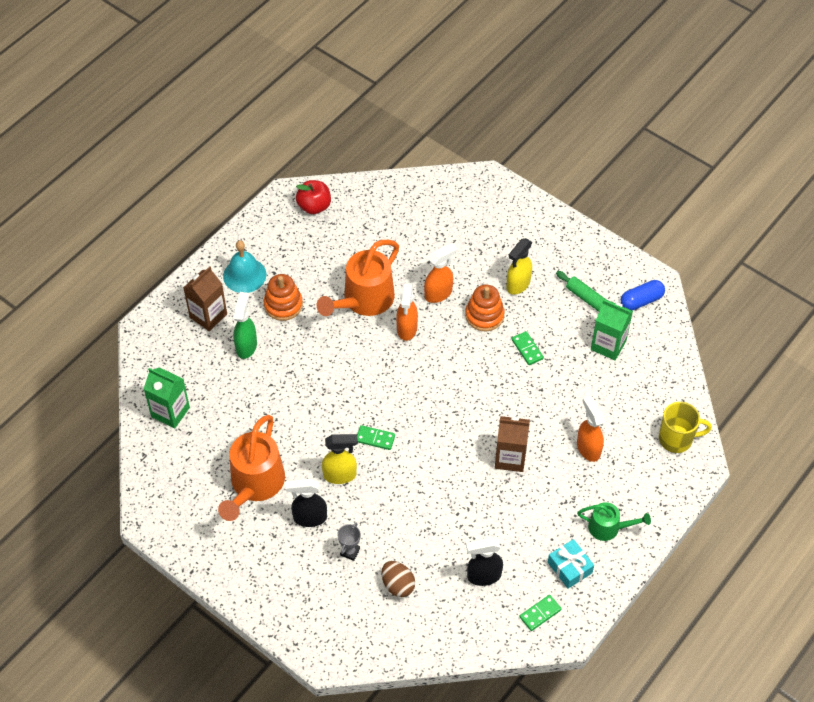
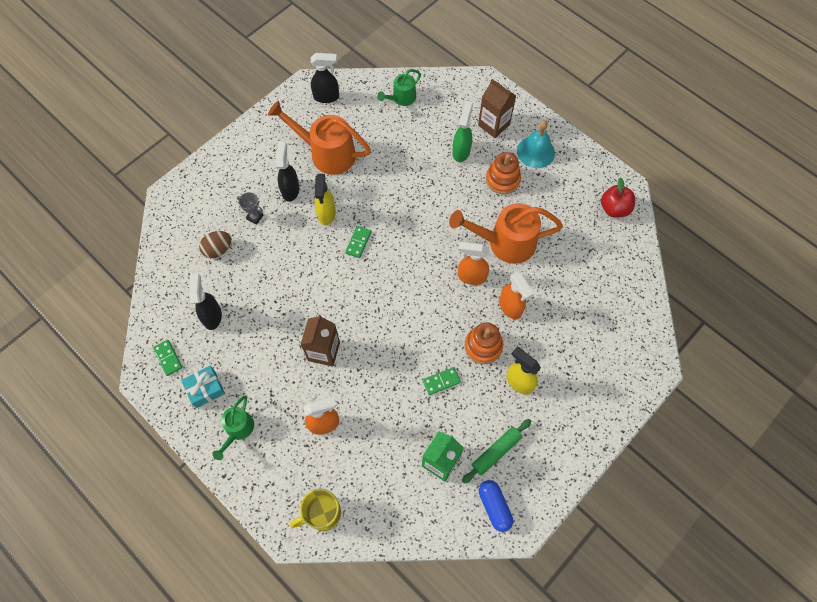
camera: 95 degrees right, 10 degrees up
(168, 495) = (327, 97): none -> black spray bottle
(170, 412) = (401, 98): green carton -> green watering can
(246, 346) = (461, 151): green spray bottle -> green spray bottle turned 90 degrees counterclockwise
(363, 301) = (504, 243): orange watering can -> orange watering can turned 45 degrees counterclockwise
(676, 439) = (322, 514): yellow mug -> yellow mug turned 60 degrees clockwise

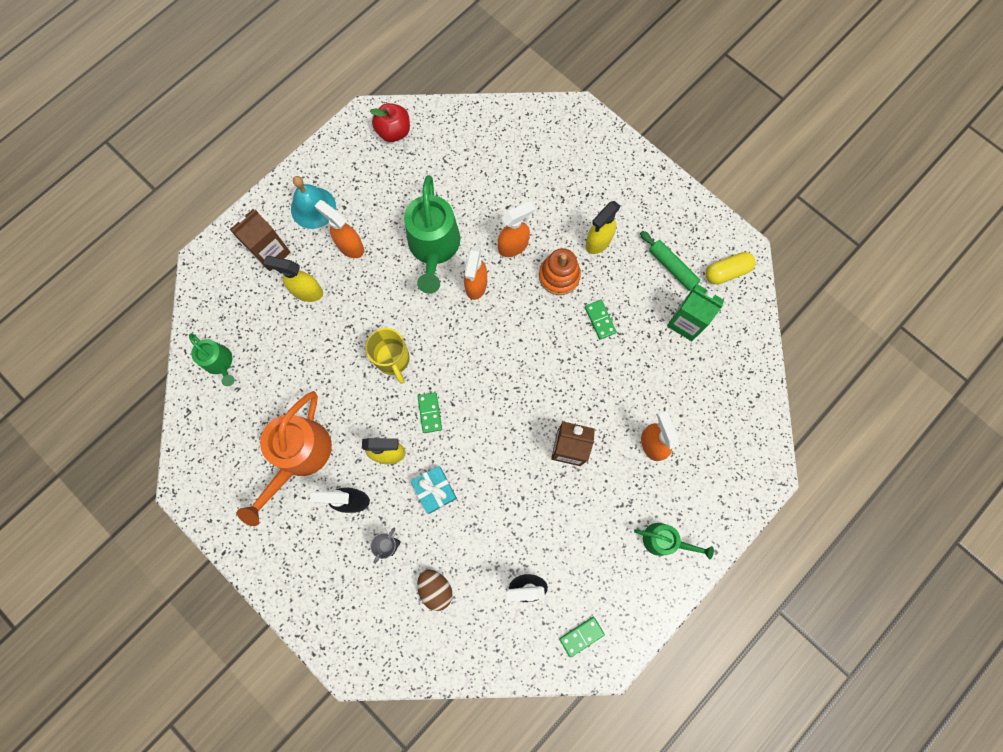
camera: 90 degrees left, 10 degrees up
(205, 389) = (618, 584): turquoise gift -> turquoise gift (434, 490)
(322, 514) = (747, 441): yellow mug -> yellow mug (393, 360)
(327, 97) = (208, 460): black spray bottle -> none
(358, 242) = (429, 413): green domino -> green domino turned 60 degrees clockwise
(461, 151) = (307, 291): green spray bottle -> yellow spray bottle
(494, 507) = (727, 272): blue capsule -> yellow capsule
(502, 179) = (350, 246): orange stacking toy -> orange spray bottle
(504, 243) = (434, 248): orange watering can -> green watering can

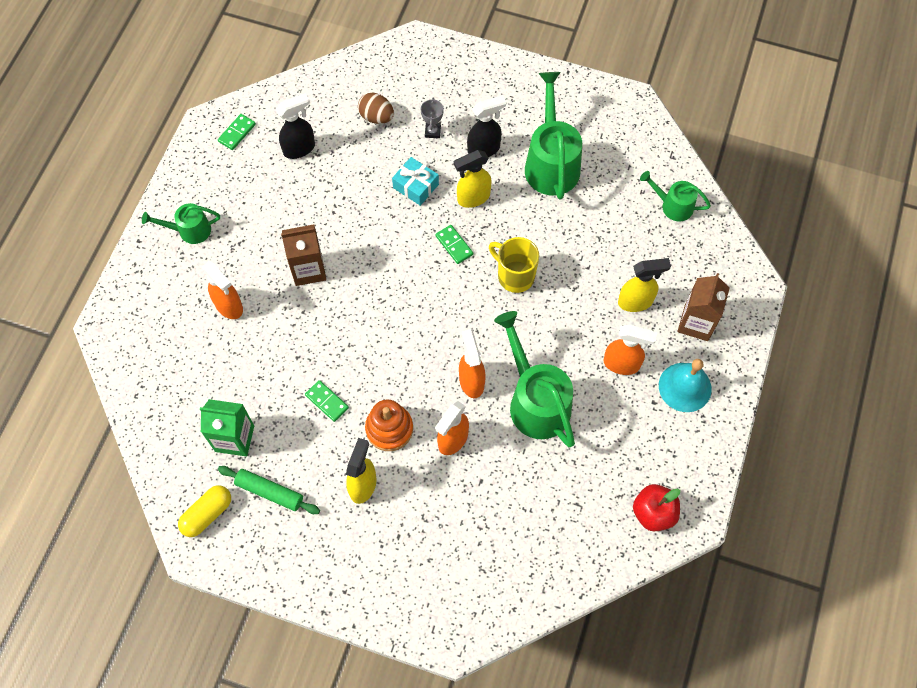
camera: 155 degrees right, 10 degrees down
(298, 457) = (551, 162): orange watering can -> green watering can

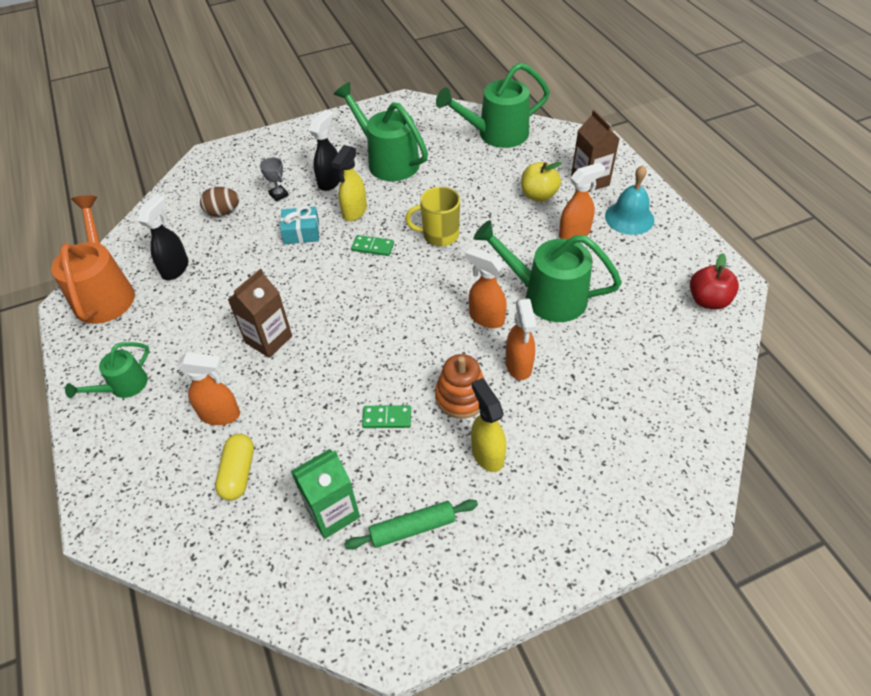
camera: 40 degrees left, 15 degrees down
(207, 514) = (372, 599): yellow capsule -> yellow capsule (238, 473)
(237, 133) = (105, 292): green domino -> orange watering can
(636, 302) = (538, 195): yellow spray bottle -> yellow apple
(672, 205) = (495, 134): green watering can -> green watering can, size x1.81

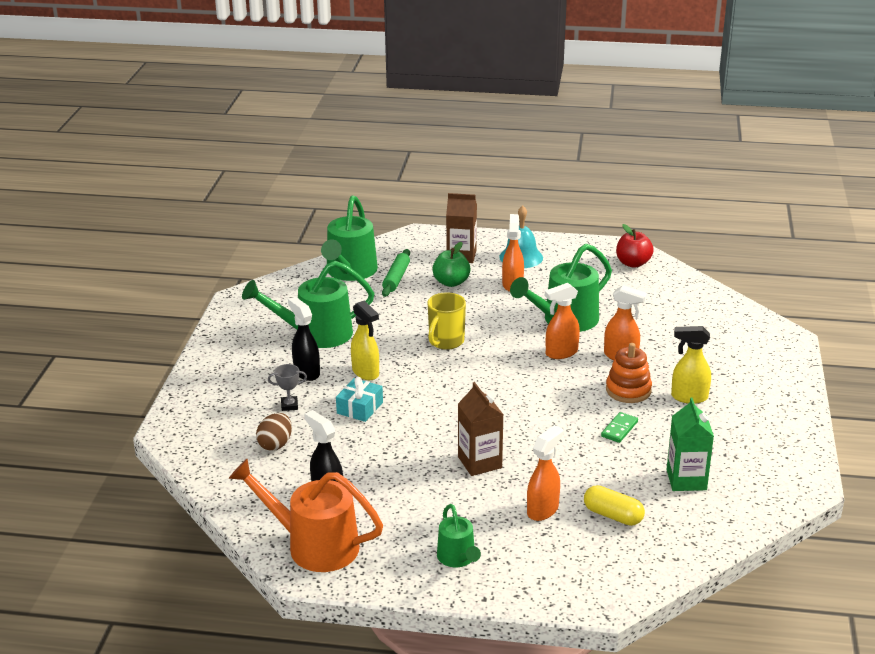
camera: 60 degrees left, 20 degrees down
(373, 247) = (423, 377): green domino -> none
(412, 528) = (726, 449): green rolling pin -> green rolling pin (396, 278)
(538, 195) = (451, 282): yellow apple -> green apple

